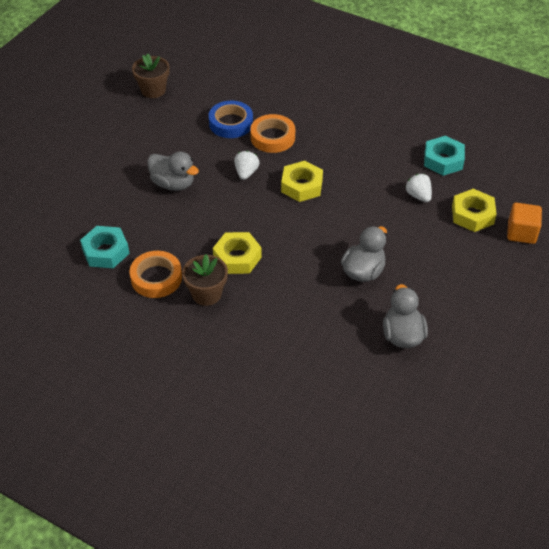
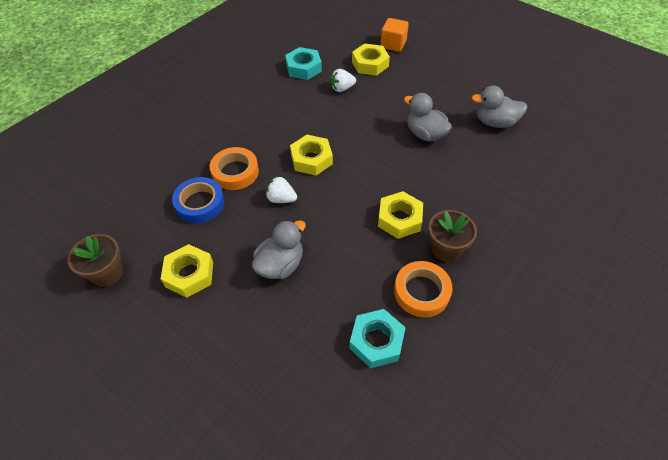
camera: 80 degrees left, 5 degrees up
(157, 133) = (189, 274): none -> yellow nut

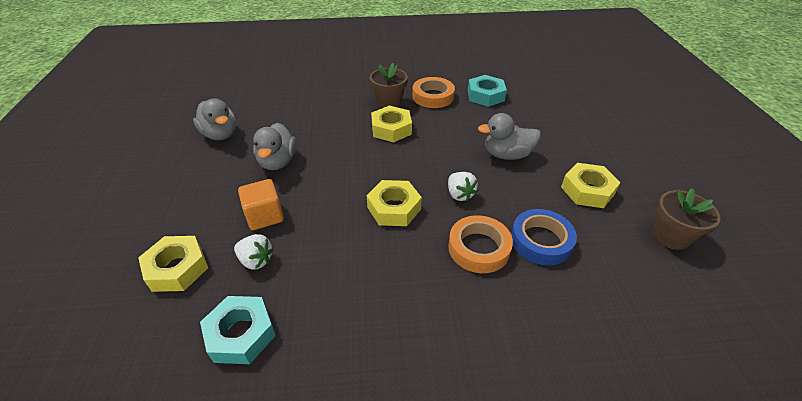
camera: 135 degrees left, 10 degrees down
(393, 44) = (106, 274): orange cube -> orange cube (265, 216)

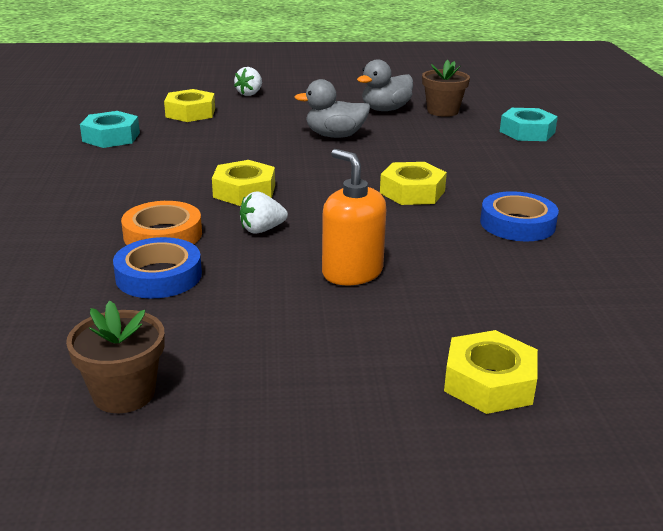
camera: 90 degrees right, 15 degrees down
(256, 260) = (188, 136): white strawberry -> white strawberry (250, 94)
(265, 216) = (247, 136): orange cube -> none
(389, 102) = (487, 191): brown flower pot -> brown flower pot (442, 111)
(433, 96) = (517, 224): orange tape -> blue tape
(485, 95) = (541, 271): turquoise nut -> turquoise nut (527, 132)
(507, 155) = (352, 272): grey duck -> orange soap dispenser
(587, 190) = (253, 333): yellow nut -> yellow nut (489, 382)

